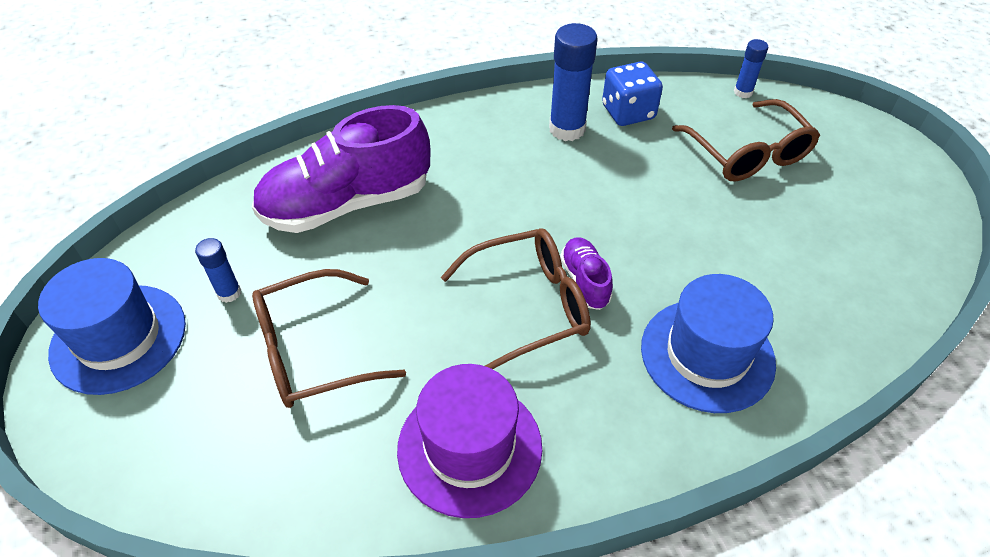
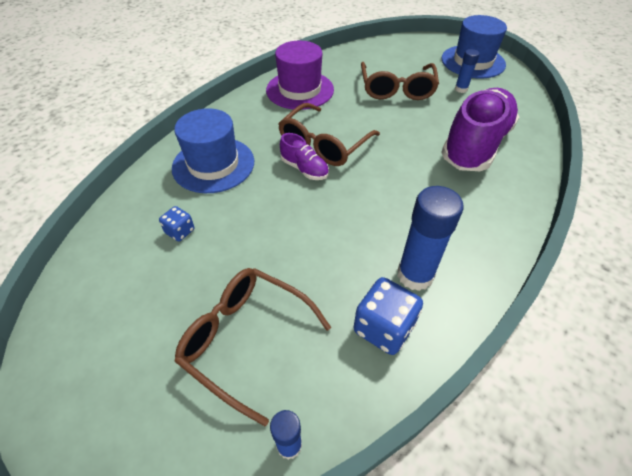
camera: 145 degrees right, 0 degrees up
(314, 350) = (397, 89): brown glasses -> brown glasses turned 150 degrees clockwise
(784, 276) = (180, 231): none -> blue dice

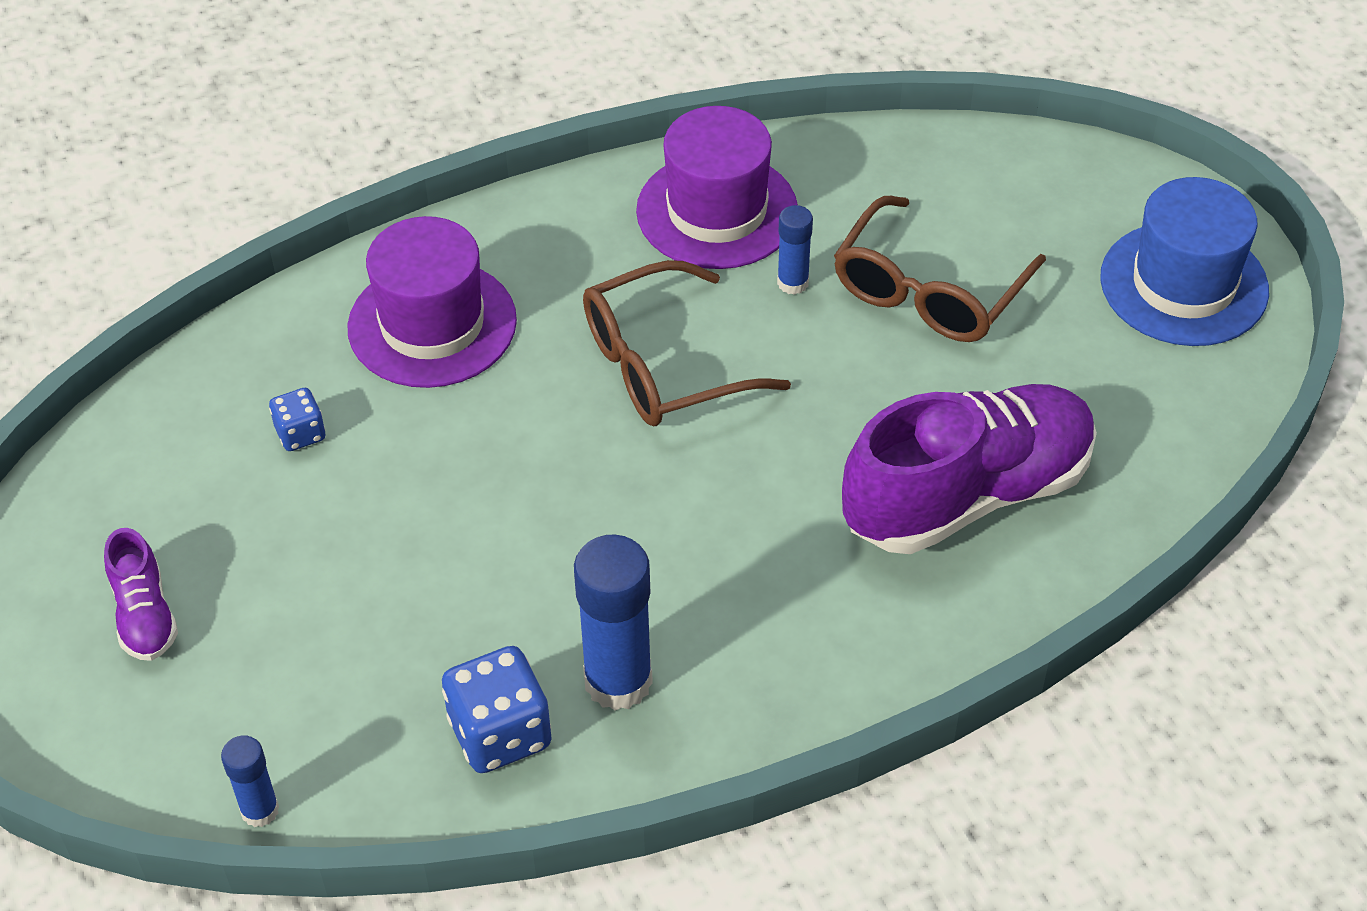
camera: 30 degrees right, 0 degrees up
(213, 164) = (432, 324): blue hat -> purple hat
(247, 340) = (293, 653): brown glasses -> none
(304, 169) = (587, 403): purple shoe -> purple shoe (144, 615)
(461, 89) = (1076, 348): blue glue stick -> blue glue stick (793, 283)

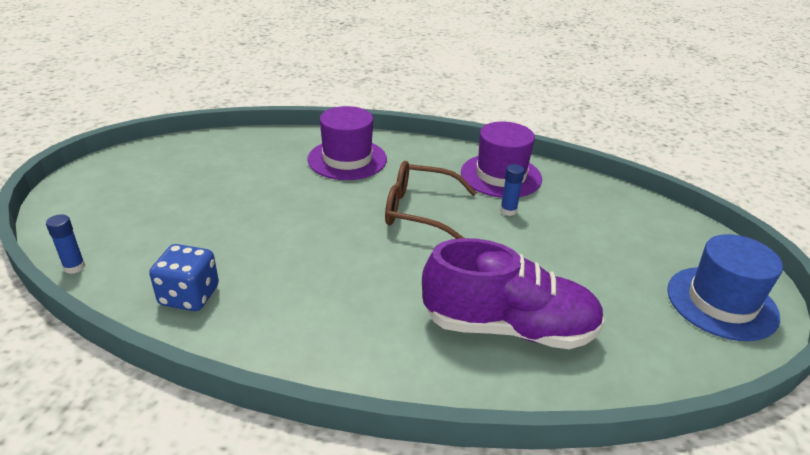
camera: 35 degrees right, 15 degrees down
(144, 615) = (136, 189): purple shoe -> none
(300, 433) = (260, 167): blue dice -> none
(618, 681) = (259, 306): blue glue stick -> none
(929, 290) = (572, 242): brown glasses -> none

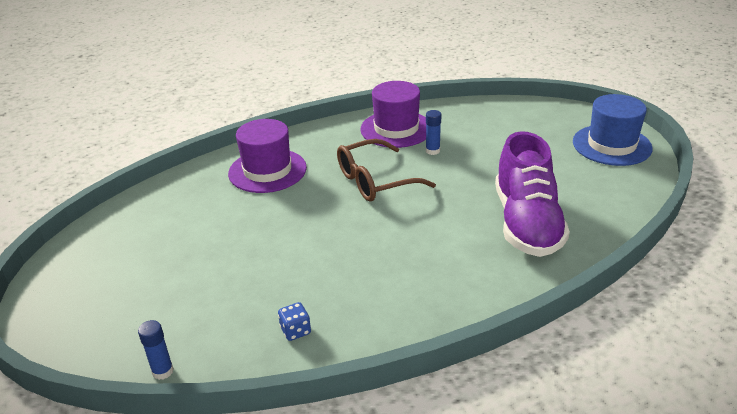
camera: 35 degrees left, 0 degrees up
(189, 296) = (295, 331): blue dice -> blue dice, size x0.56
(509, 327) = (526, 223): purple shoe -> purple shoe turned 120 degrees clockwise

